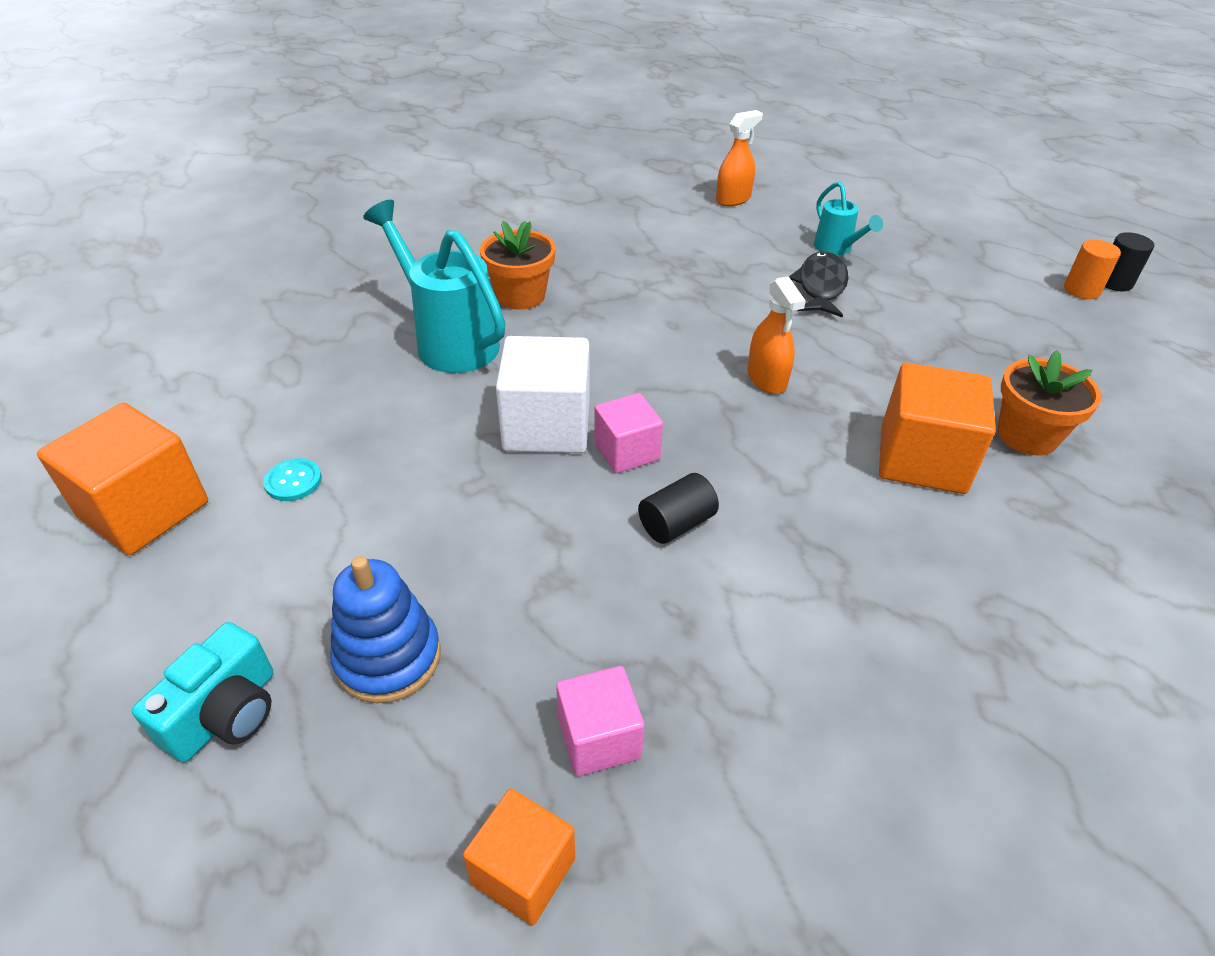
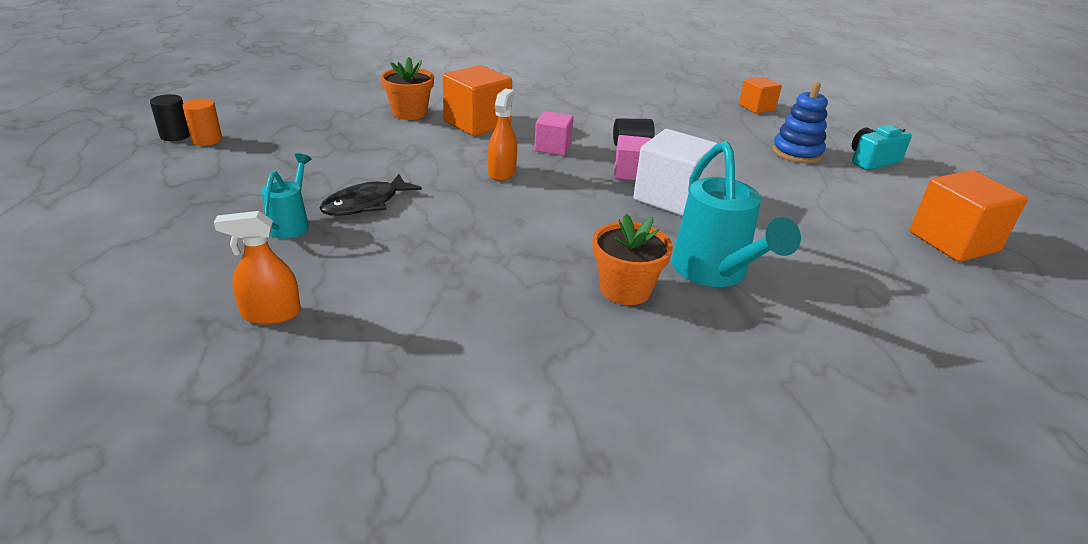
camera: 150 degrees left, 10 degrees down
(293, 481) = (851, 225): turquoise button -> none
(599, 738) = (715, 116): pink cube -> pink cube (552, 147)

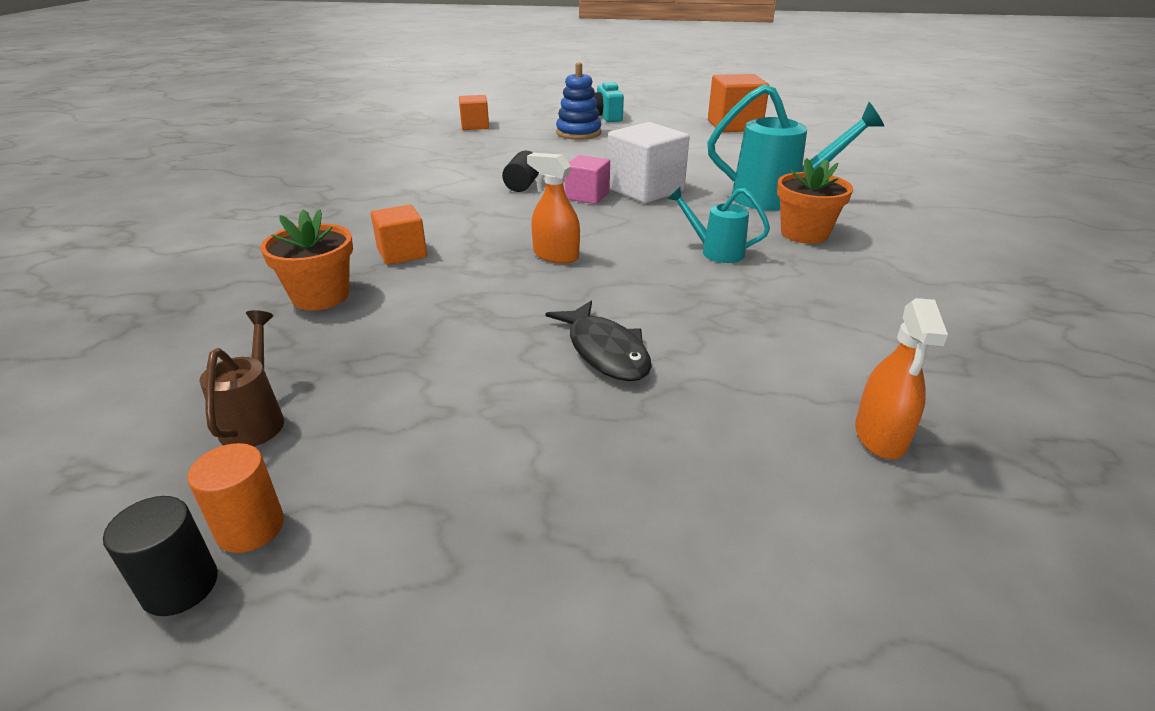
camera: 70 degrees left, 0 degrees up
(285, 124) = (256, 419): none -> brown watering can
(291, 223) = (648, 417): turquoise watering can -> turquoise watering can (715, 252)
(477, 123) = (402, 253): orange cube -> orange cube, size x0.60
(552, 147) = (506, 221): pink cube -> none

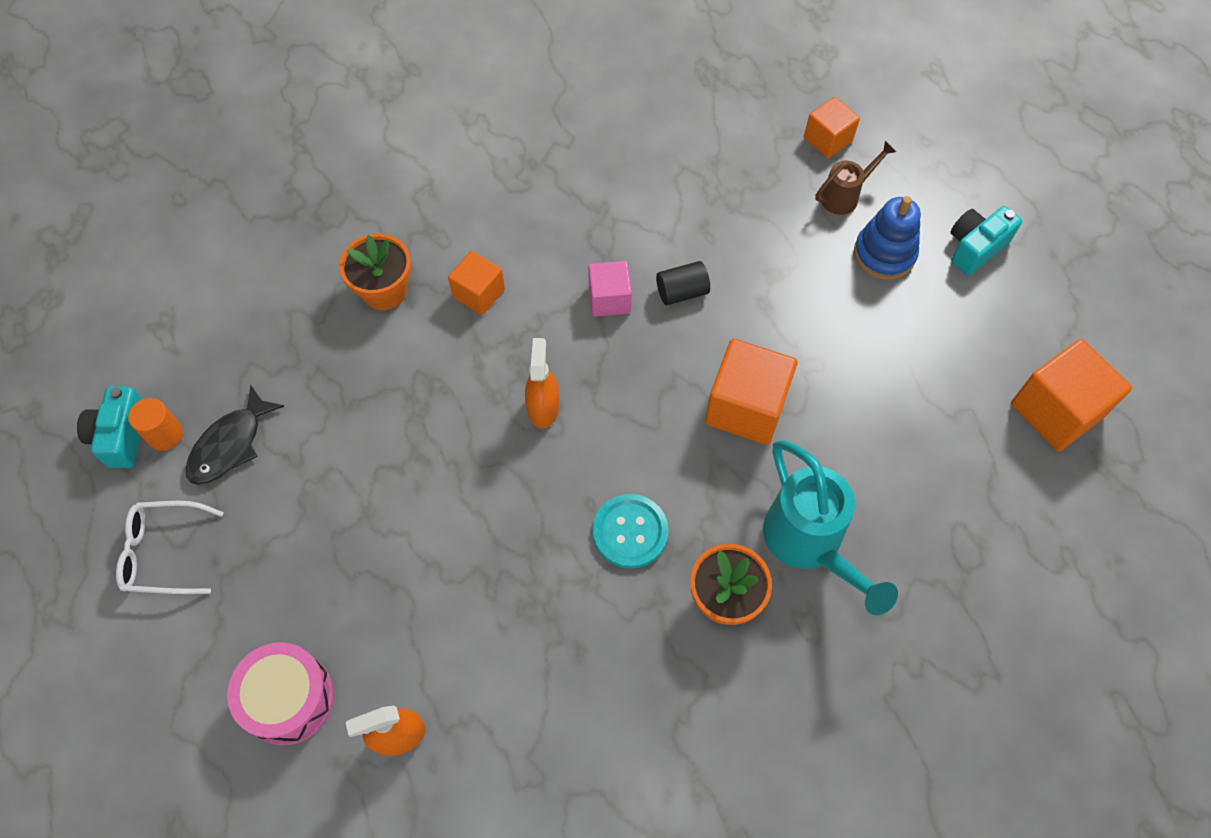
camera: 60 degrees right, 30 degrees up
(180, 586) = (121, 436): black cylinder -> turquoise camera
(256, 419) = (240, 367): brown watering can -> brown watering can (845, 196)
(447, 595) = (164, 553): none -> white glasses
(587, 196) = (692, 363): pink cube -> pink cube (609, 299)
(605, 351) = (412, 520): black fish -> black fish (230, 445)
(645, 190) = (746, 407): white cube -> orange cube
(715, 252) = (630, 532): turquoise watering can -> turquoise button
(789, 521) = (288, 699): none -> pink drum

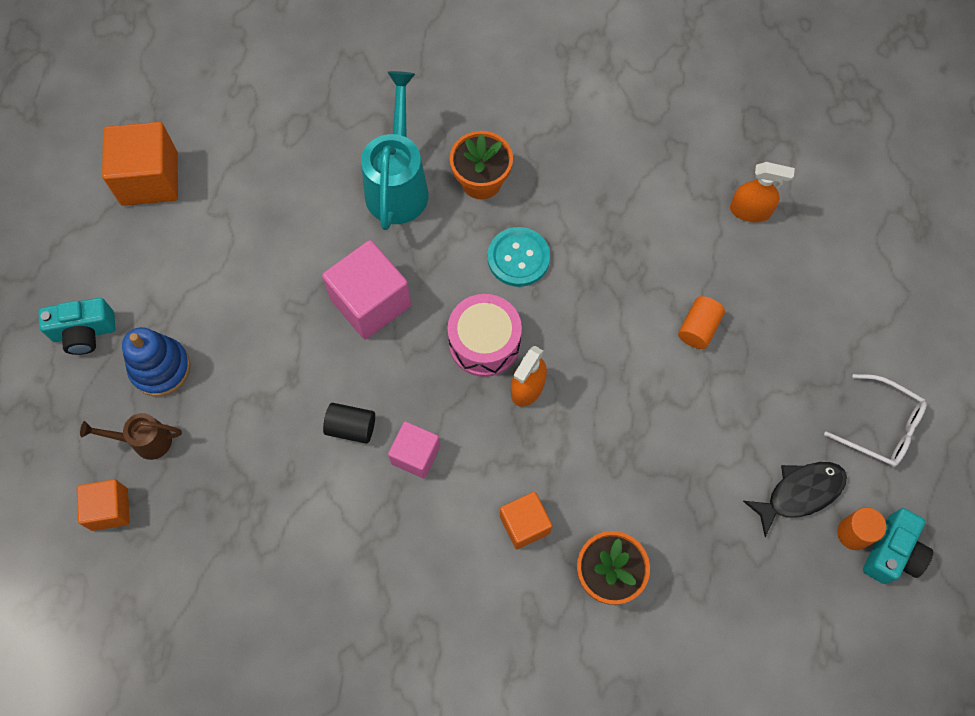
camera: 150 degrees left, 5 degrees up
(288, 699) = (818, 271): pink drum -> pink drum (484, 343)
(399, 557) = (698, 328): none -> orange cylinder
(746, 407) = (370, 302): orange cube -> pink cube

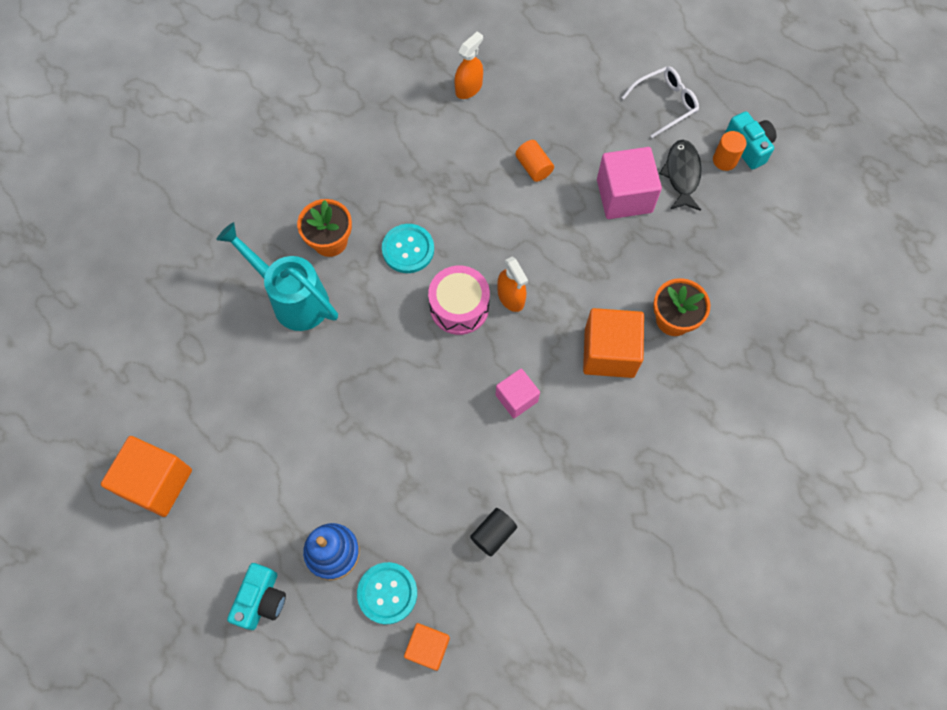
camera: 60 degrees left, 0 degrees up
(145, 441) = (387, 593): brown watering can -> turquoise button
(351, 427) = (468, 432): black cylinder -> black cylinder (493, 534)
(370, 302) = (377, 368): pink cube -> pink cube (624, 196)
(524, 524) = (609, 352): orange cube -> orange cube, size x1.66

